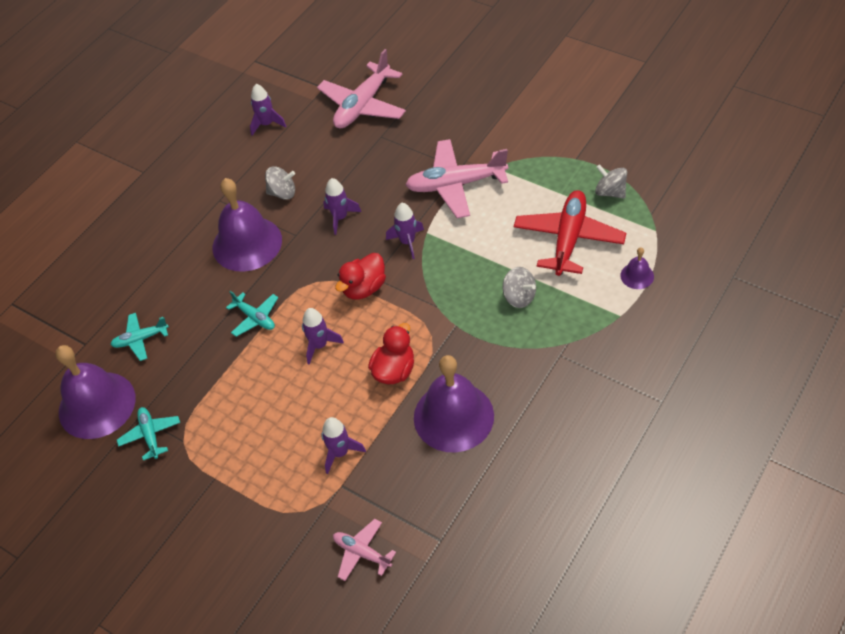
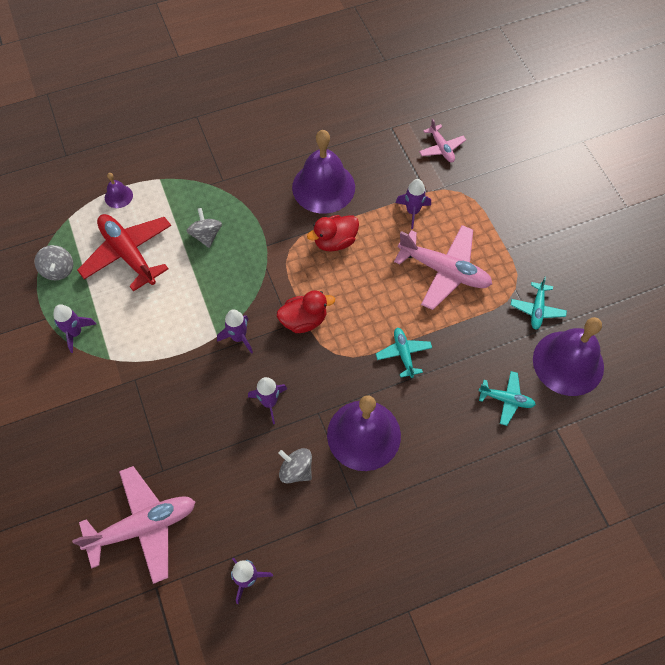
camera: 150 degrees left, 10 degrees up
(319, 345) = (371, 296): purple rocket -> purple rocket (75, 333)
(456, 185) = (154, 364): pink plane -> pink plane (444, 271)
(568, 239) = (128, 254): red plane -> red plane turned 90 degrees clockwise

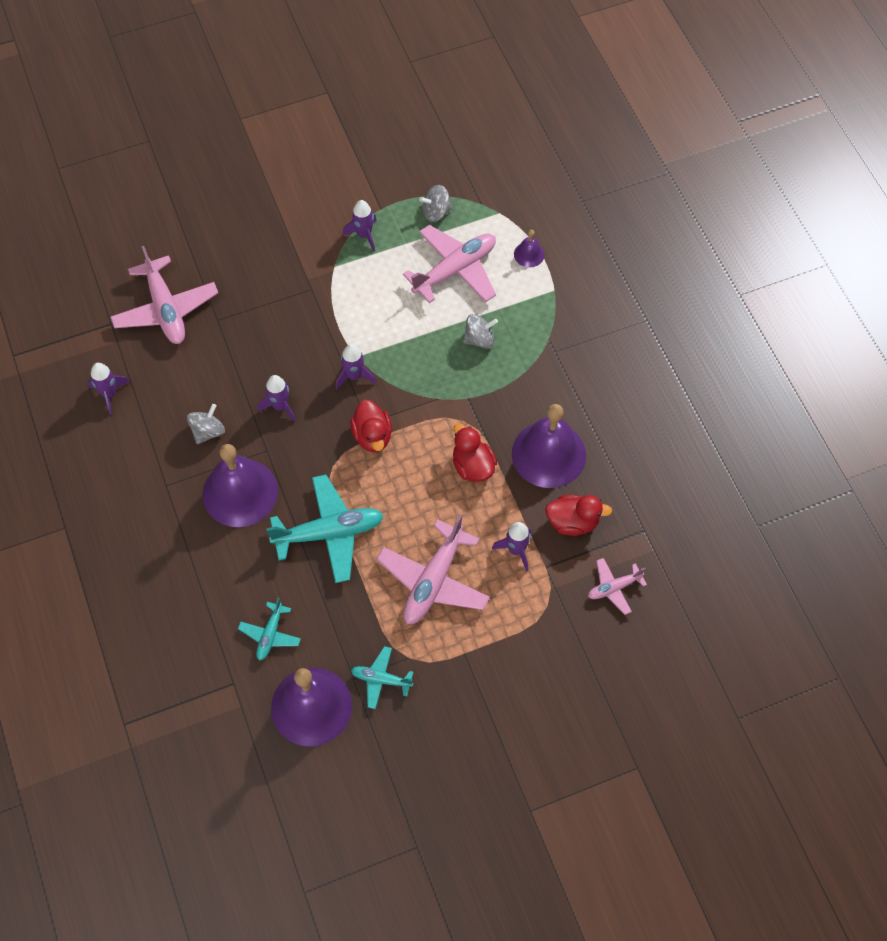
camera: 90 degrees right, 0 degrees up
(128, 254) = (455, 270): red plane -> pink plane
(386, 172) = (573, 522): none -> red duck
(403, 354) = (329, 533): turquoise plane -> turquoise plane, size x1.90

